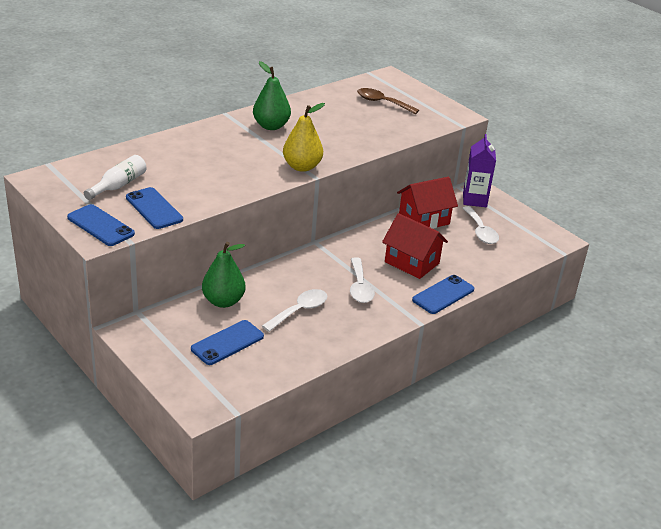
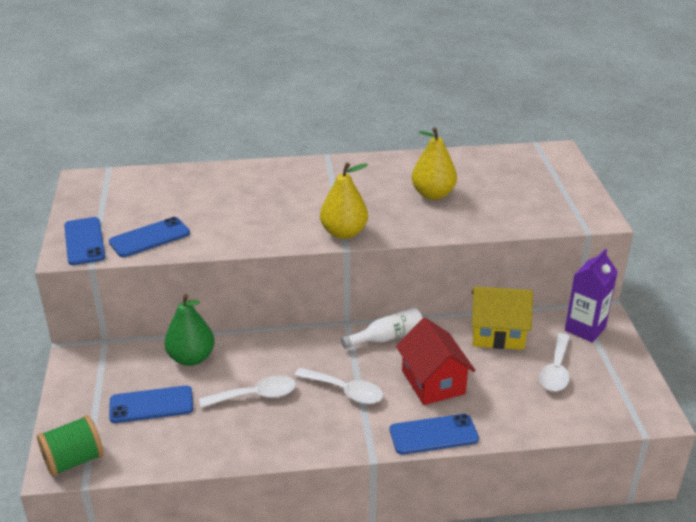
camera: 35 degrees right, 0 degrees up
(118, 185) = (144, 205): white bottle -> white bottle (387, 337)
(154, 208) = (149, 238): blue phone -> blue phone turned 60 degrees clockwise
(209, 400) = (74, 460): none -> green spool
(271, 126) = (359, 179): green pear -> none
(336, 124) = (433, 194): none -> yellow pear
(360, 287) = (345, 391): white spoon -> white spoon turned 90 degrees counterclockwise
(382, 102) = (514, 181): brown spoon -> none
(424, 219) = (497, 334): red house -> yellow house

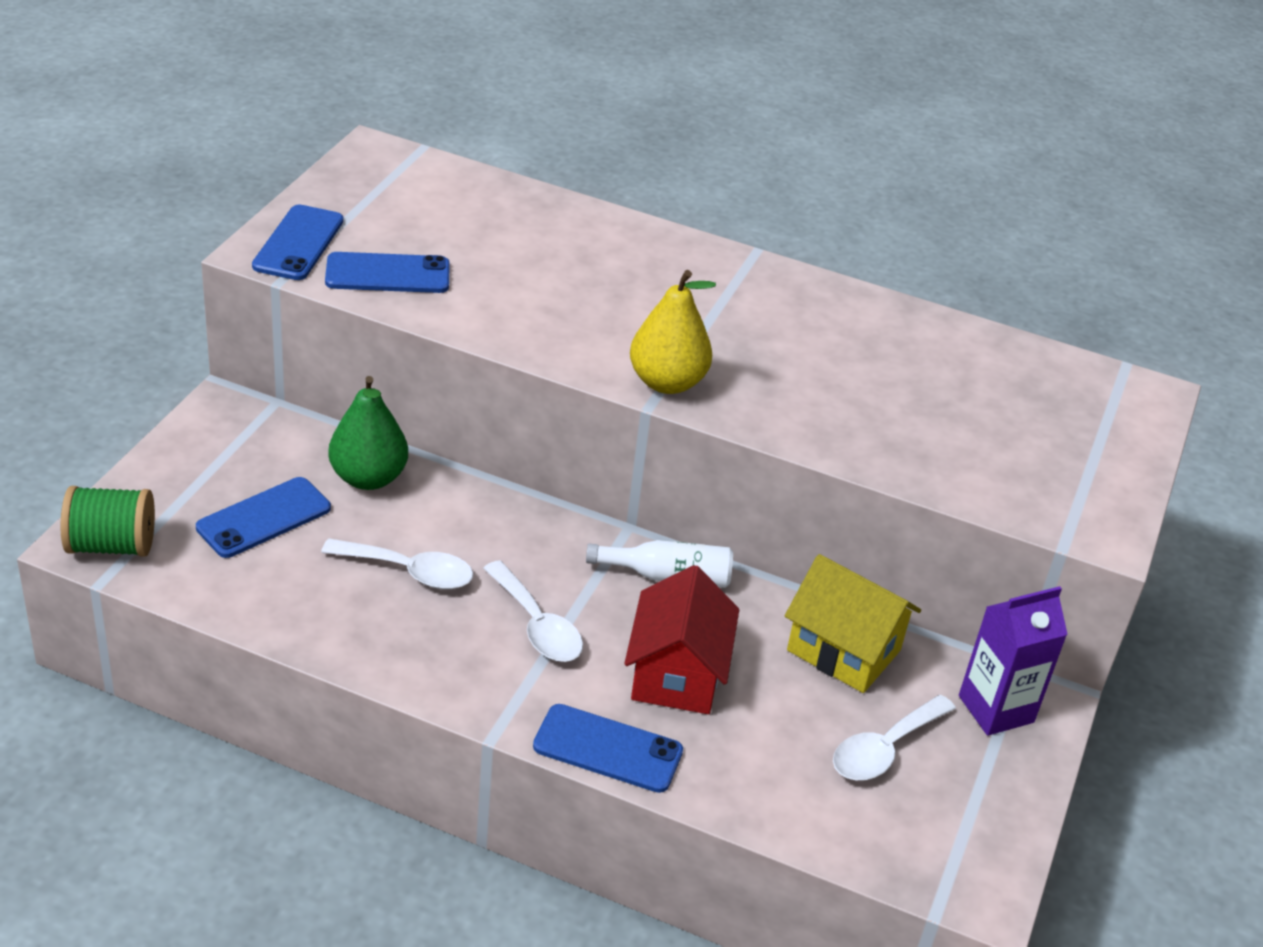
camera: 25 degrees right, 5 degrees up
(151, 405) = (264, 518): blue phone -> blue phone turned 60 degrees counterclockwise
(433, 194) = (864, 379): yellow pear -> none

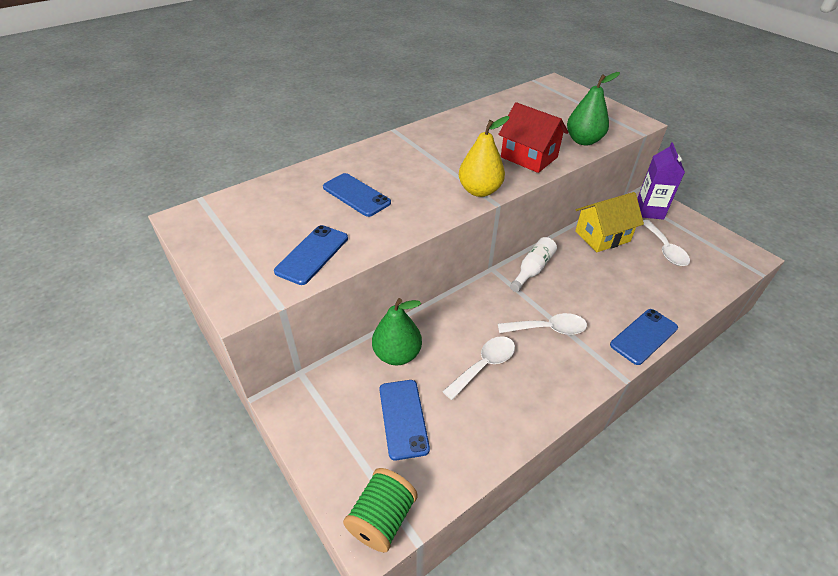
camera: 55 degrees left, 5 degrees up
(298, 243) = (246, 282): blue phone -> blue phone (356, 195)
(677, 674) = (600, 292): red house -> red house (529, 157)
(948, 470) = (583, 141): none -> green pear

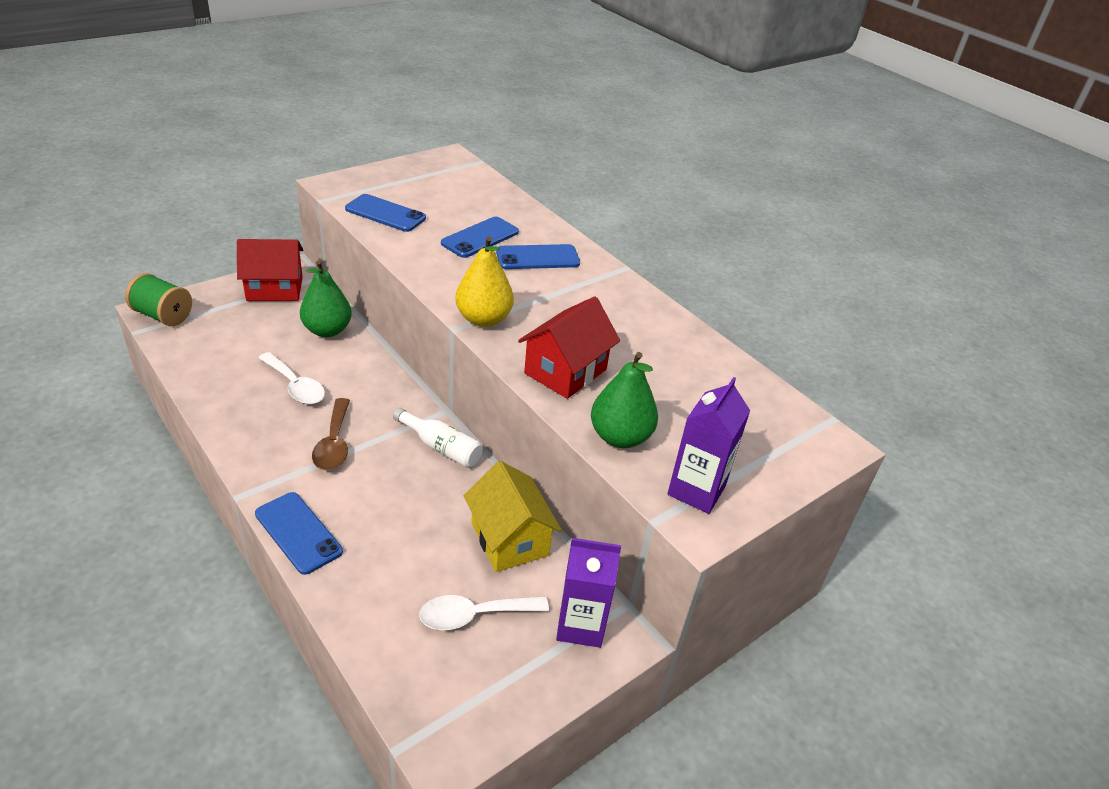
camera: 85 degrees right, 5 degrees down
(323, 412) = (275, 289): none -> red house
(403, 418) = (251, 330): blue phone -> blue phone (537, 258)
(548, 329) = (334, 444): white spoon -> brown spoon
(613, 121) = (696, 490): none -> purple carton

